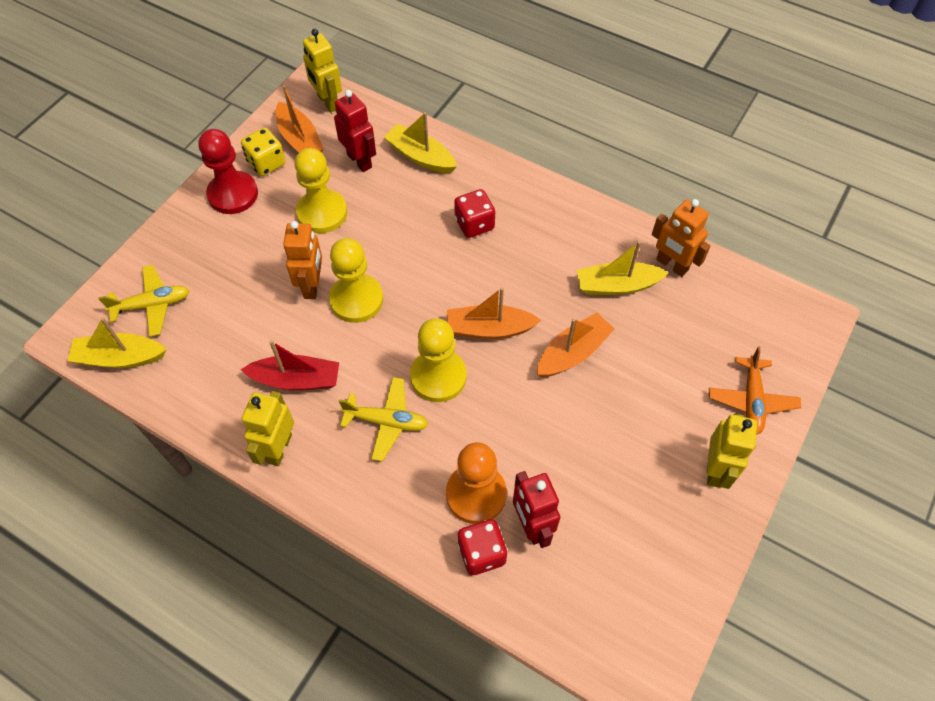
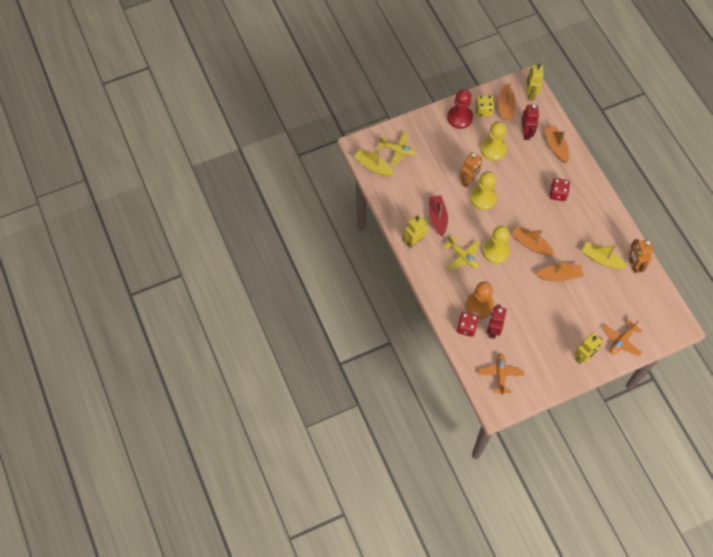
camera: 35 degrees right, 5 degrees up
(296, 380) = (437, 218): red boat -> red boat turned 135 degrees counterclockwise
(420, 156) = (555, 147): yellow boat -> orange boat
(605, 605) = (500, 374): none -> orange plane

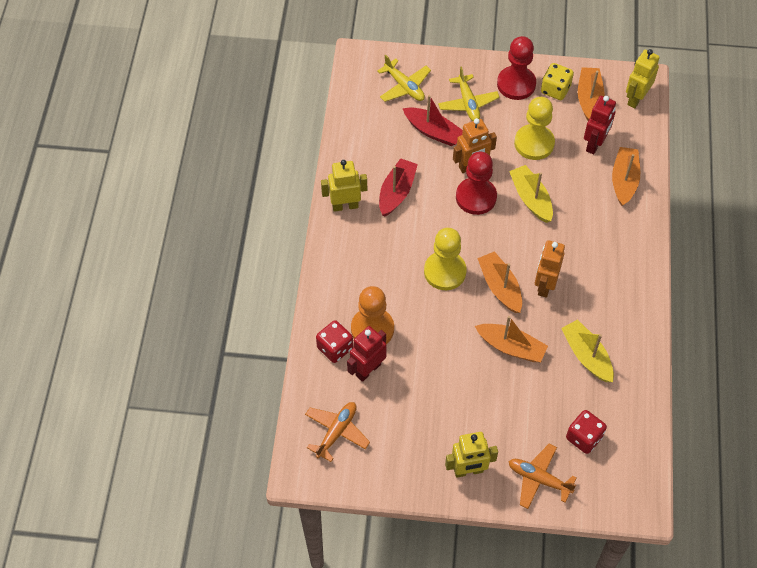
camera: 30 degrees right, 5 degrees down
(373, 166) = (358, 91): yellow boat -> yellow boat (531, 198)
(433, 170) = (433, 132): none -> red boat
(463, 256) = (395, 256): yellow plane -> yellow plane (468, 103)
(483, 198) = (476, 197): yellow pawn -> red pawn
(505, 107) = (589, 99): orange boat -> orange boat turned 150 degrees clockwise
(558, 194) = (584, 241): red dice -> red dice (584, 437)
(621, 341) = (539, 479): orange plane -> orange plane turned 45 degrees clockwise
(634, 265) = (629, 387): orange robot -> orange robot (544, 285)

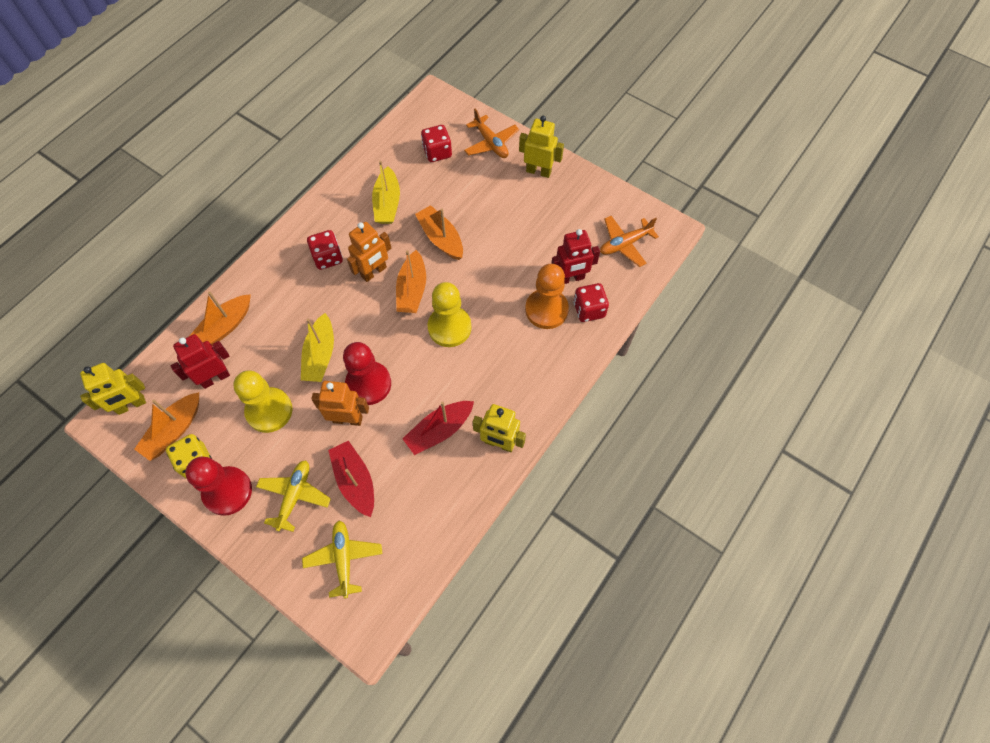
camera: 150 degrees left, 5 degrees up
(594, 277) = (328, 258): none -> red dice

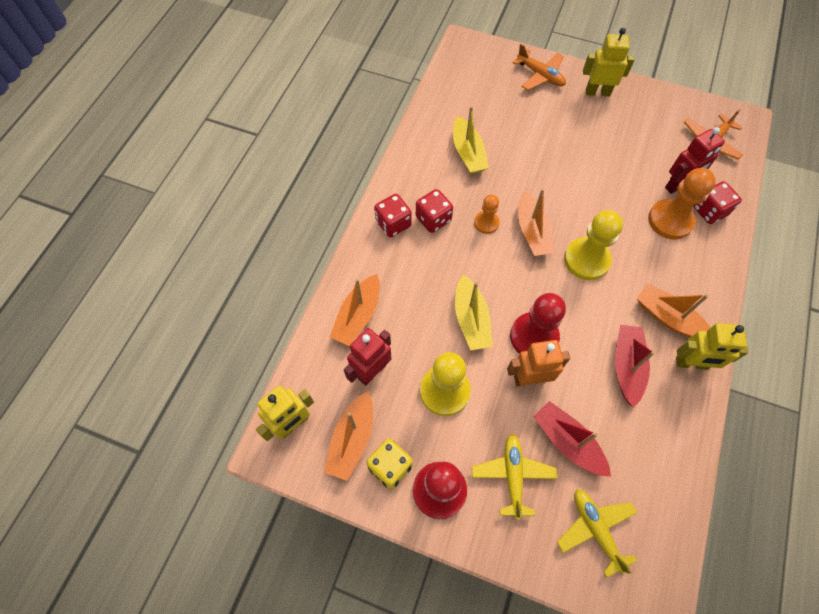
camera: 15 degrees left, 0 degrees up
(374, 272) = (486, 223): orange robot -> orange pawn
(437, 152) = (493, 94): red dice -> red dice (393, 224)
(439, 431) = (626, 366): red boat -> red boat turned 150 degrees clockwise
(441, 238) = (536, 175): orange boat -> orange boat (668, 318)

